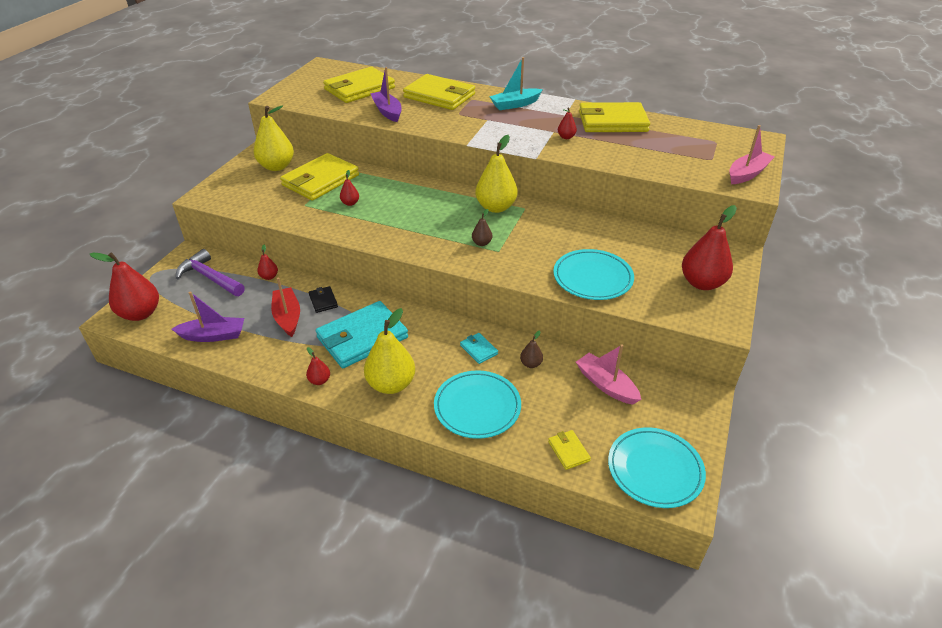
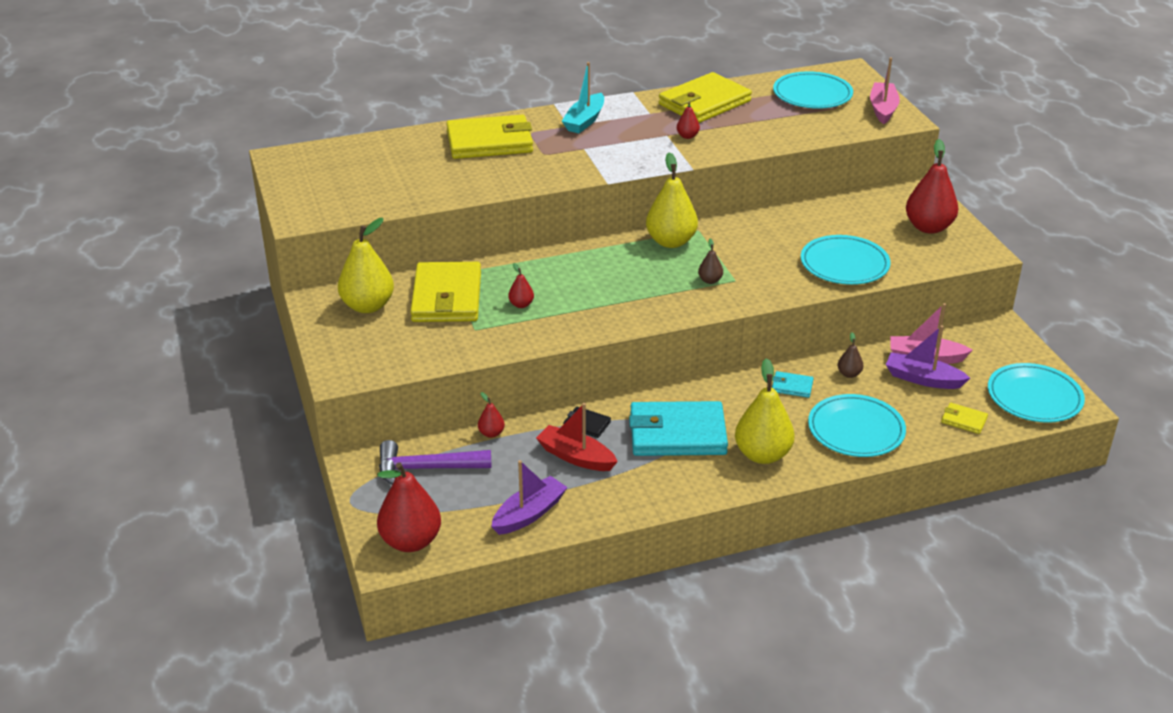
camera: 40 degrees left, 5 degrees down
(319, 380) = (696, 488): red pear -> none
(359, 89) = (383, 169): yellow wallet -> none
(362, 338) = (677, 434): turquoise wallet -> turquoise wallet turned 75 degrees clockwise
(387, 111) = (464, 182): purple boat -> purple boat (923, 379)
(703, 144) = (812, 95): none -> turquoise plate

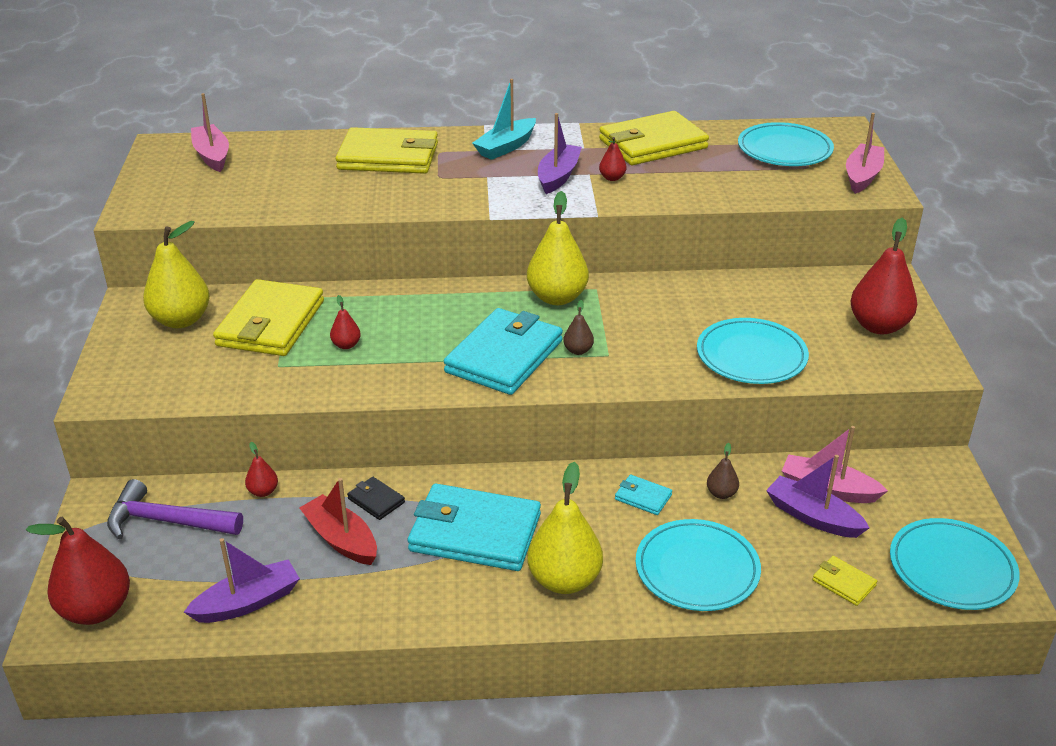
camera: 15 degrees right, 0 degrees up
(333, 161) = (212, 155): none -> pink boat
(643, 140) = (558, 176): none -> purple boat
(654, 294) = (504, 356): none -> turquoise wallet

